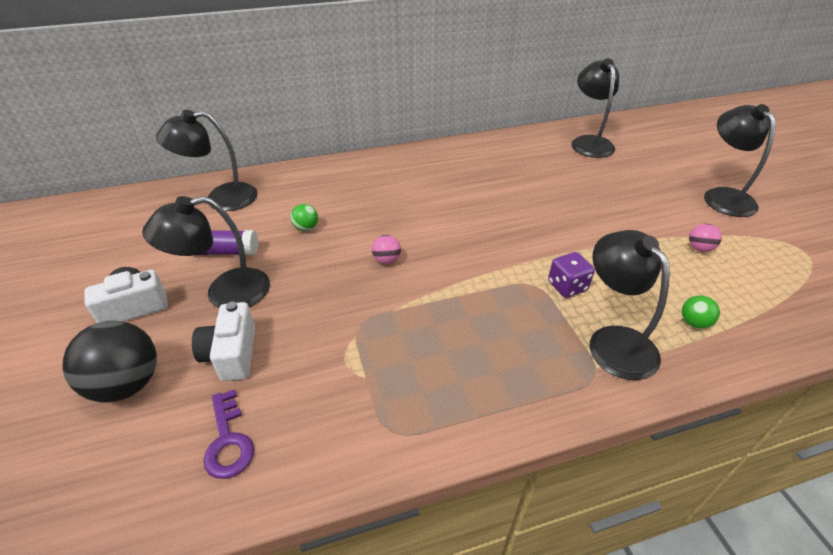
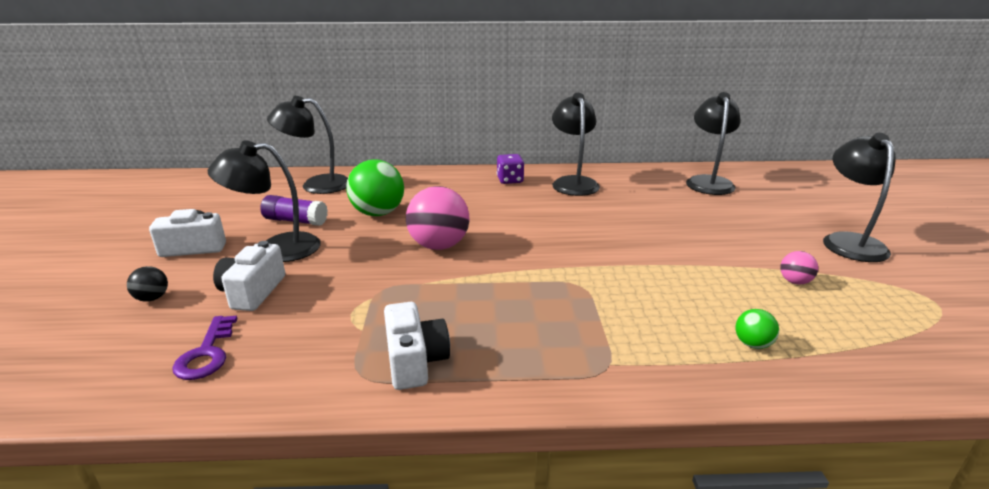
camera: 15 degrees right, 15 degrees down
(127, 384) = (152, 298): black ball -> black ball, size x0.48
(306, 228) = (378, 213): green ball -> green ball, size x2.09
(387, 260) = (439, 246): pink ball -> pink ball, size x2.09
(432, 403) = (415, 361): none -> white camera
(567, 286) = (616, 291): purple dice -> purple dice (510, 180)
(614, 341) = (644, 344): black lamp -> black lamp (573, 182)

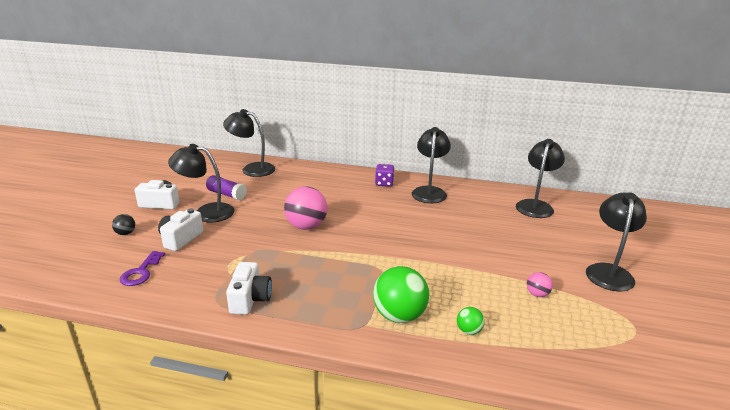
camera: 15 degrees right, 0 degrees up
(378, 213) = (280, 196): green ball -> green ball (399, 316)

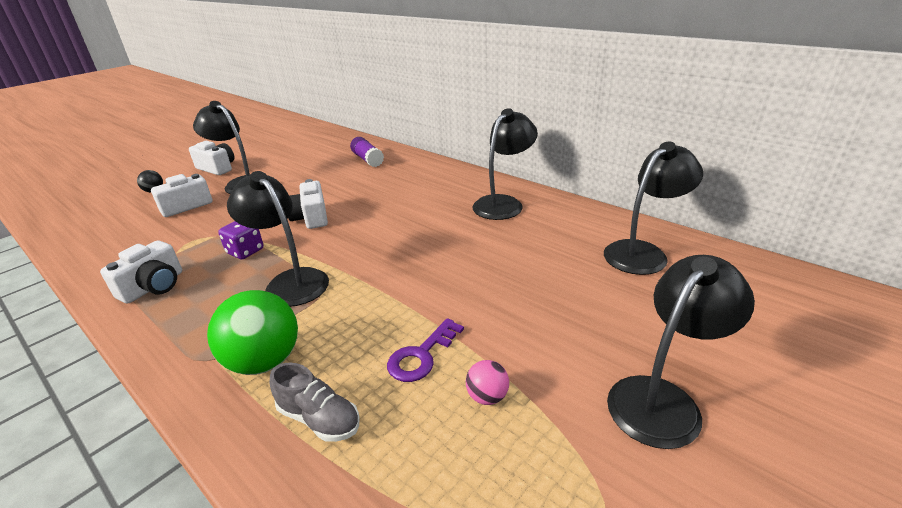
camera: 30 degrees right, 5 degrees up
(141, 272) = (113, 231): purple key -> purple key (421, 356)
(226, 194) = (282, 169): purple glue stick -> purple glue stick (367, 159)
(252, 169) = (339, 146): black lamp -> black lamp (290, 281)
(306, 226) = (311, 217): pink ball -> white camera
(384, 183) = (458, 183): purple dice -> purple dice (245, 251)
(469, 331) = (319, 419): green ball -> grey shoe

